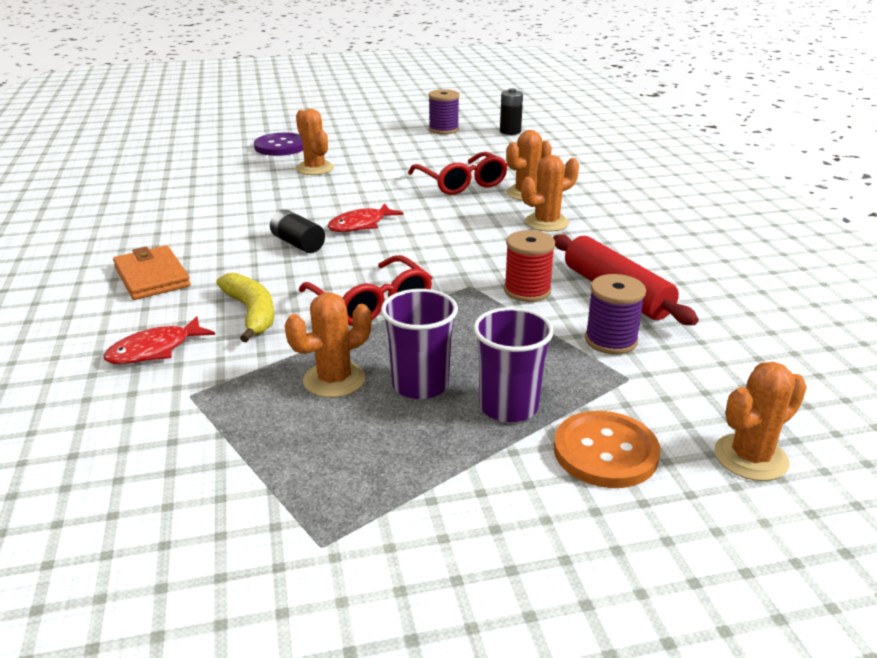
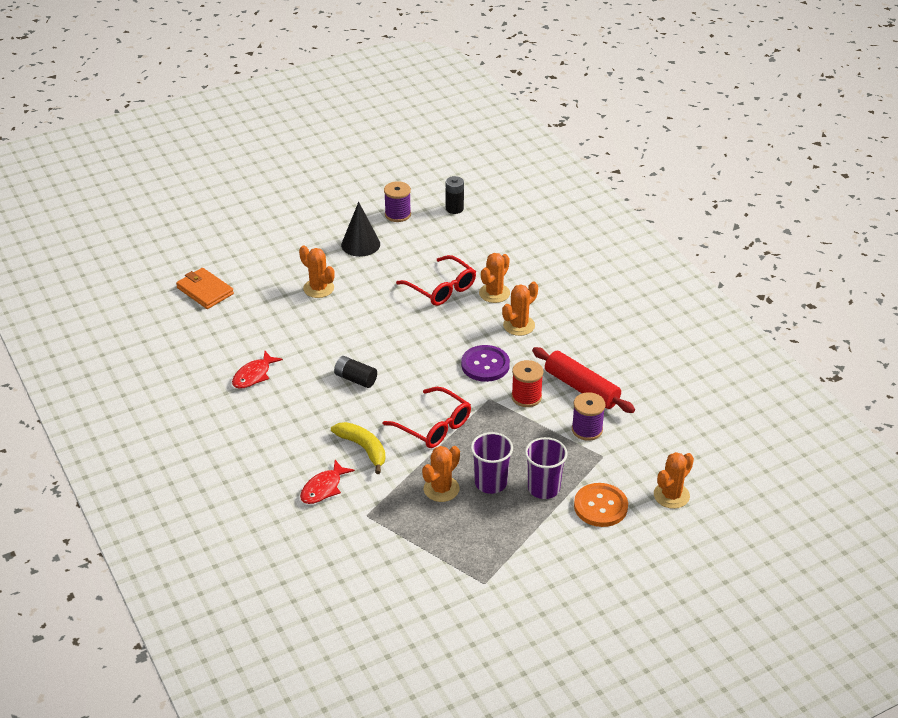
camera: 15 degrees left, 10 degrees up
(152, 277) = (276, 429): orange wallet -> orange wallet (205, 291)
(281, 146) = (273, 262): purple button -> purple button (485, 365)
(360, 225) = (389, 351): red fish -> red fish (254, 375)
(387, 144) = (360, 244): none -> black cone

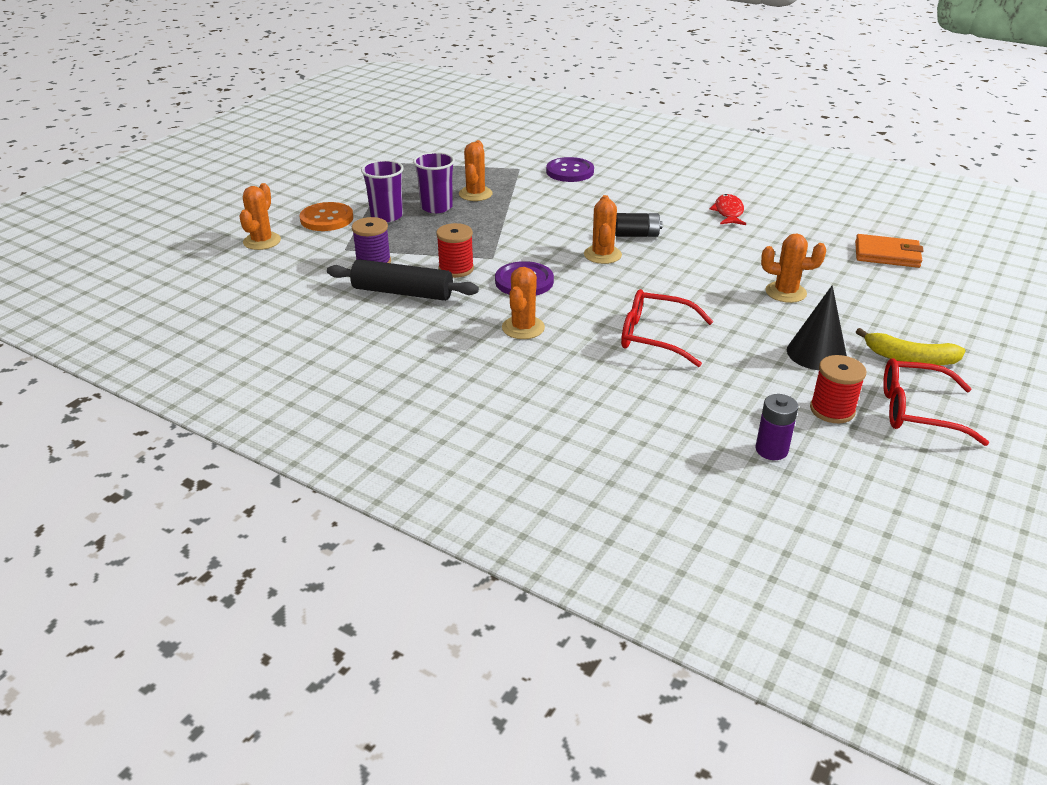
camera: 150 degrees right, 5 degrees down
(323, 488) = (570, 171): red fish -> purple button
(363, 448) = (568, 198): yellow banana -> yellow banana (909, 358)
(398, 214) = (832, 410): purple spool -> red spool
(433, 426) = (524, 225): red glasses -> red glasses (917, 411)
(454, 208) = (771, 450): black battery -> purple battery
(494, 293) = (587, 352): orange cactus -> orange cactus (602, 255)
(581, 388) = (402, 292): red rolling pin -> black rolling pin

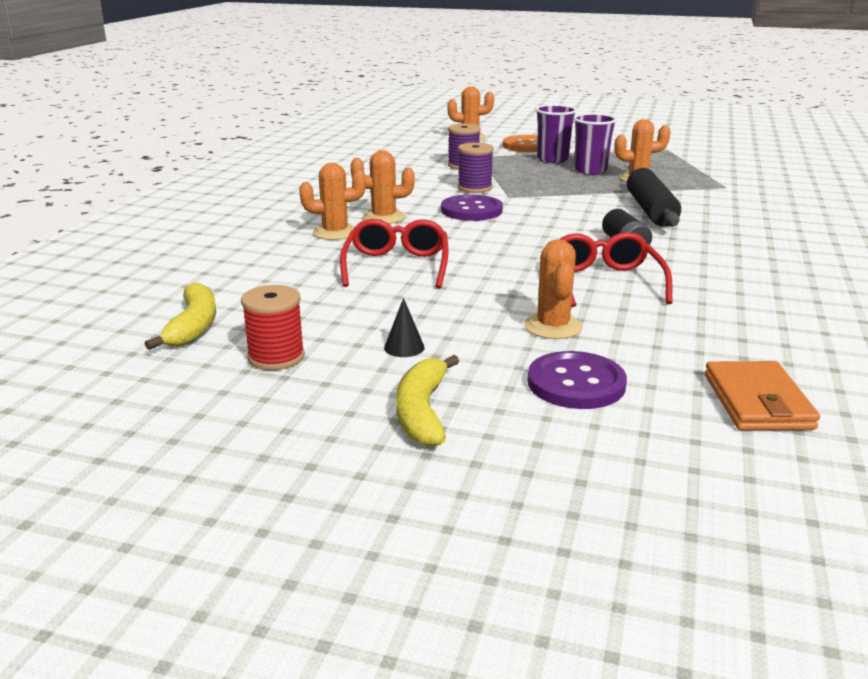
camera: 75 degrees right, 10 degrees down
(402, 292) = (419, 178): black rolling pin -> black rolling pin (651, 210)
(456, 269) = (474, 188): red spool -> purple spool
(570, 171) = (752, 205): purple button -> purple button (576, 383)
(602, 255) = (558, 233): orange cactus -> orange cactus (335, 233)
(728, 212) = (757, 286): red fish -> none
(771, 450) = (193, 326): purple battery -> yellow banana
(816, 353) = (404, 347): black cone -> black cone, size x0.51
(917, 411) = (285, 413): red glasses -> red glasses (604, 282)

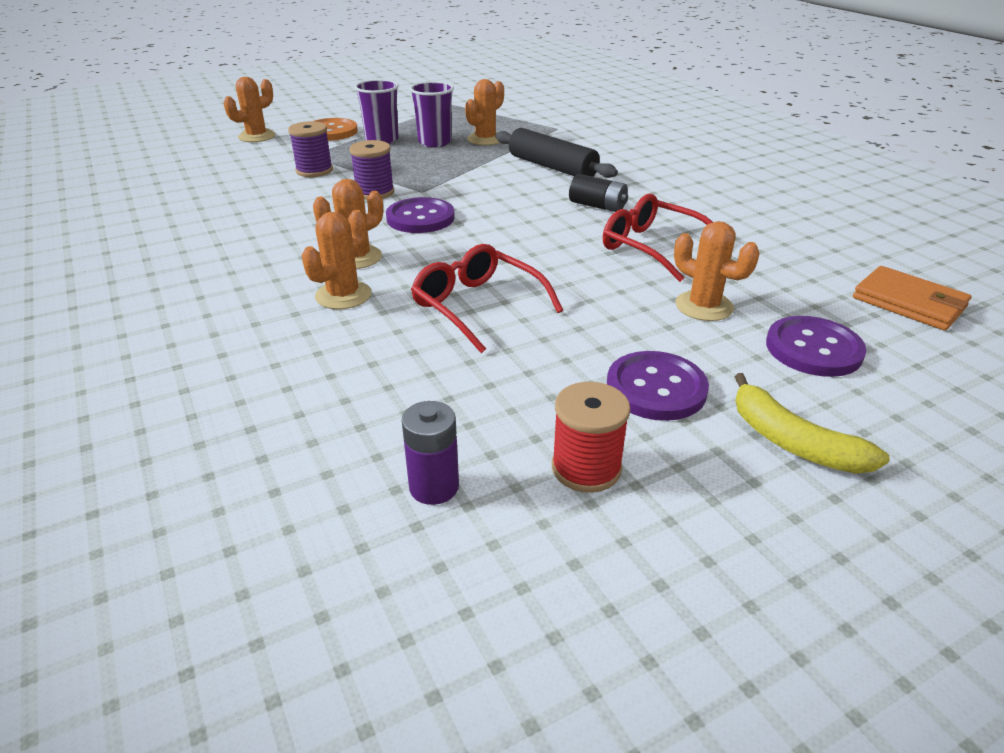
camera: 45 degrees left, 10 degrees up
(193, 326) = (434, 487): yellow banana -> purple battery
(404, 347) = (656, 388): black cone -> purple button

